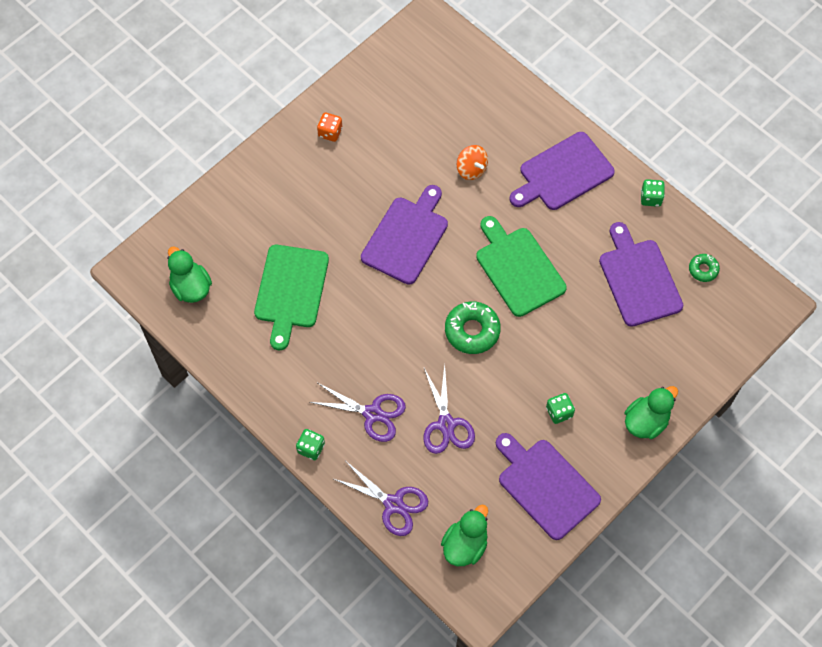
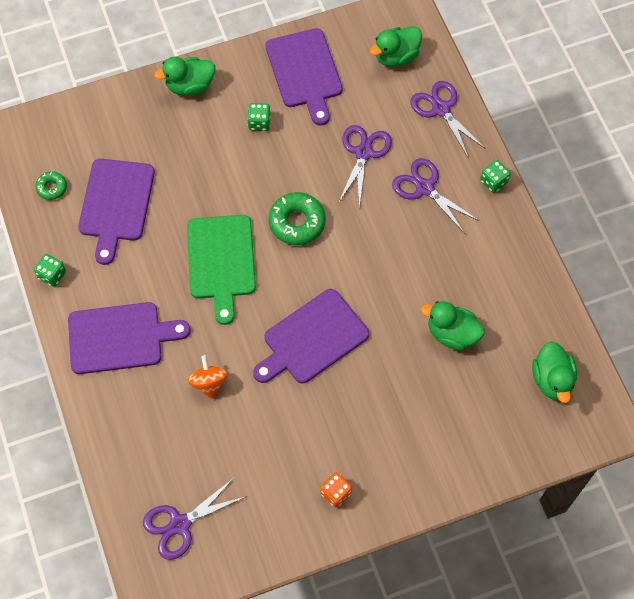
camera: 155 degrees left, 0 degrees up
(291, 290) = (452, 334): green cutting board -> green duck
(435, 66) = (180, 524): none -> purple scissors

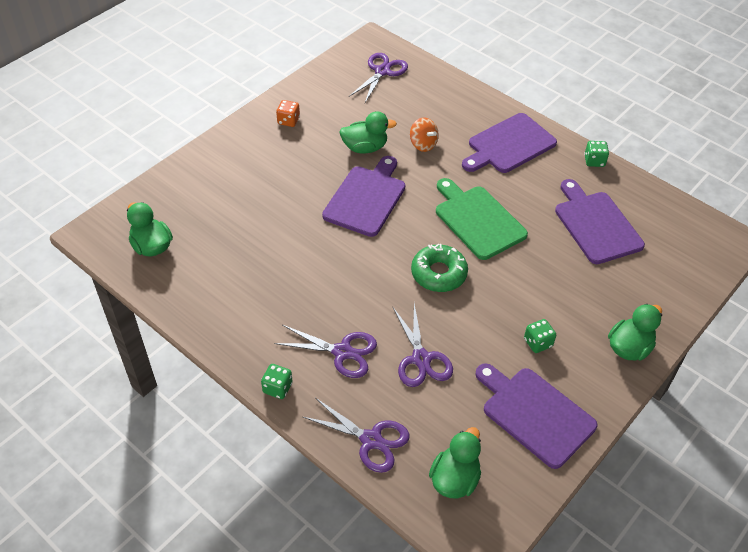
camera: 150 degrees right, 15 degrees down
(52, 188) = (656, 215): green donut -> none
(452, 334) = (253, 245): green duck -> green duck (365, 147)

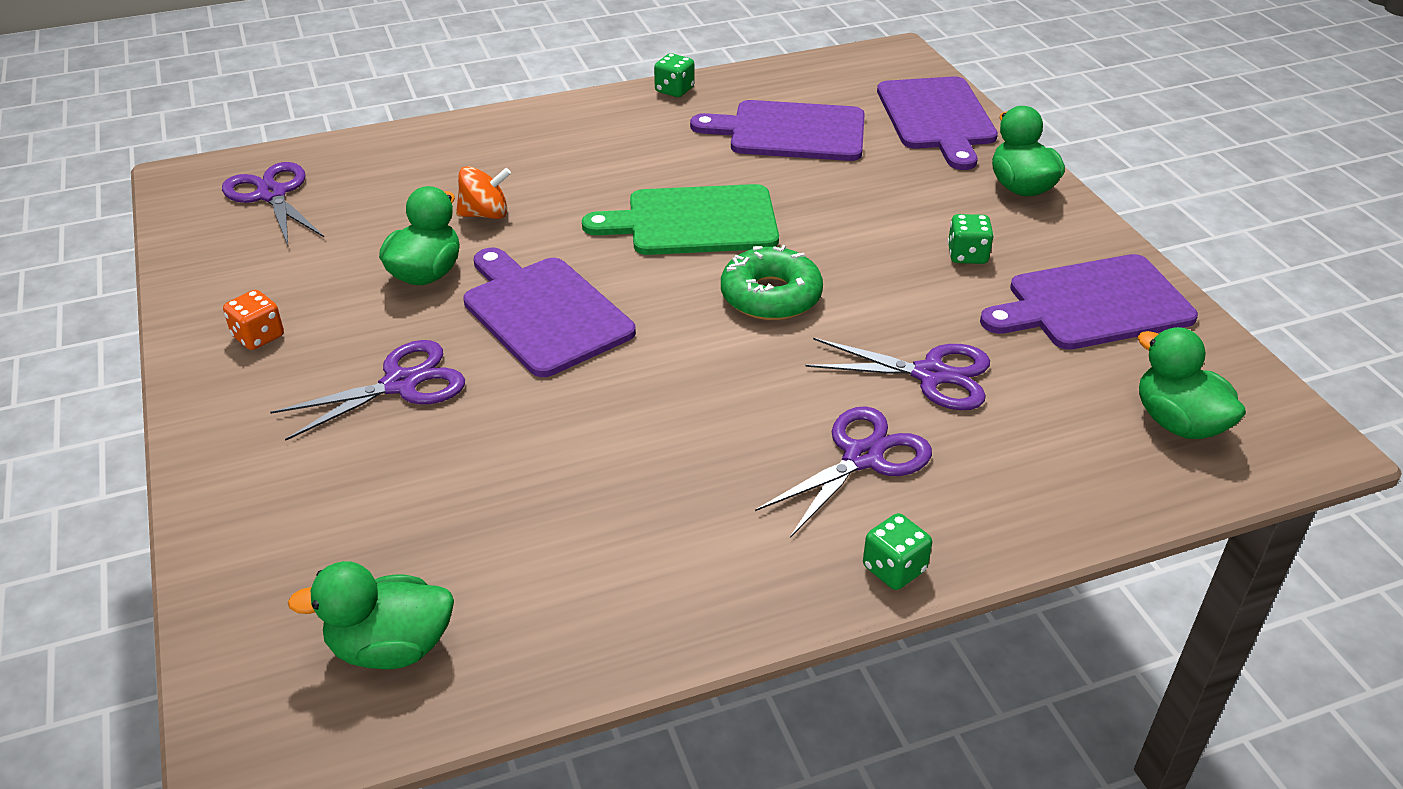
camera: 60 degrees left, 10 degrees down
(371, 440) = (1065, 488): purple scissors -> purple scissors (400, 384)
(509, 145) = (572, 141): purple cutting board -> purple cutting board (937, 117)

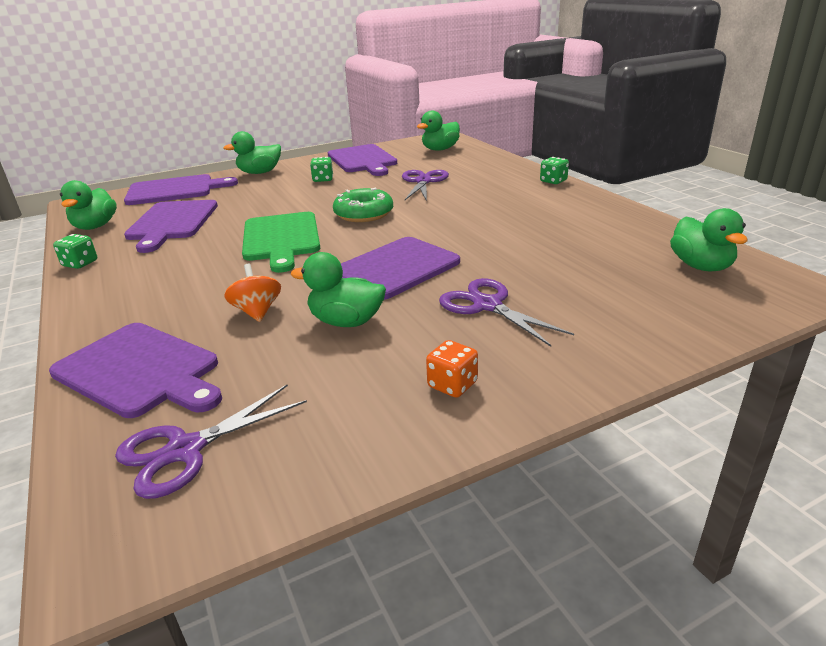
camera: 95 degrees left, 10 degrees down
(407, 159) = (140, 370): none -> purple cutting board
(796, 80) = (95, 226): none -> green duck
(862, 457) = (488, 189): purple scissors -> none

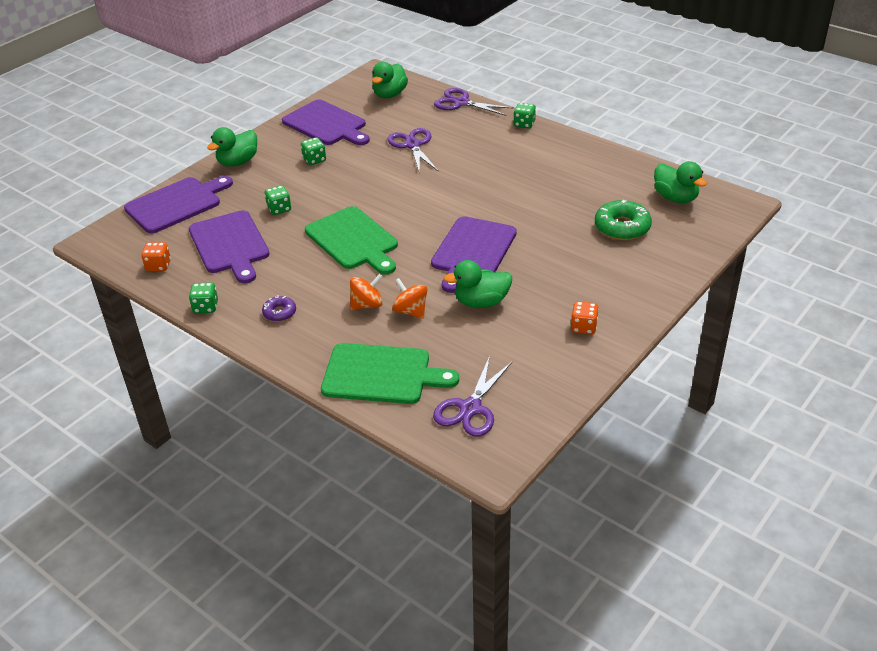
camera: 25 degrees left, 10 degrees up
(95, 226) = (158, 266): green duck -> orange dice
(132, 282) = (279, 313): none -> purple donut
(140, 370) = (381, 374): purple cutting board -> green cutting board
(221, 295) = (367, 304): none -> orange spinning top
(248, 206) = (279, 209): none -> green dice
(363, 214) = (396, 197): green donut -> green donut (622, 227)
(487, 305) = (562, 265): purple scissors -> purple scissors (461, 103)

